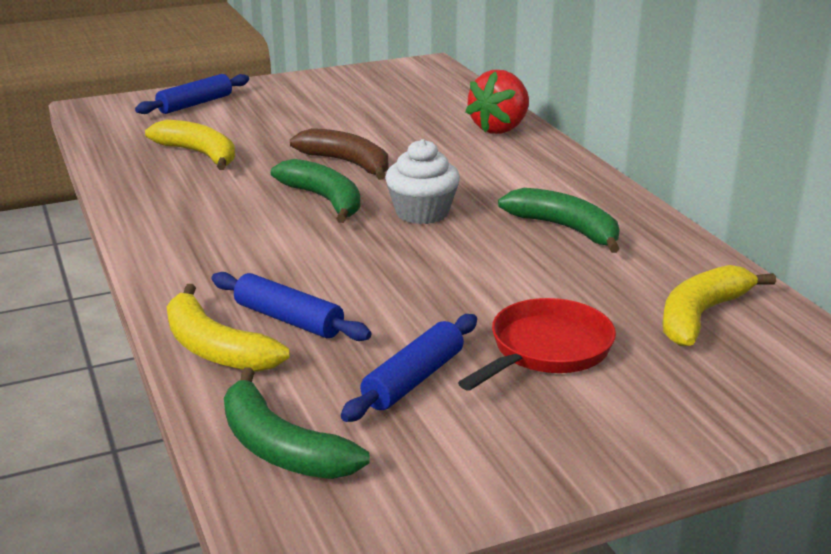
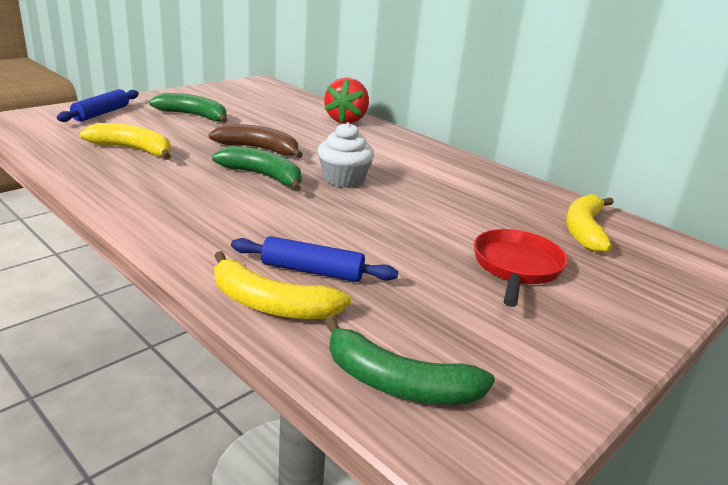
camera: 25 degrees left, 0 degrees up
(413, 379) = (448, 305): blue rolling pin -> none
(565, 229) = (449, 182): green banana -> green banana (194, 116)

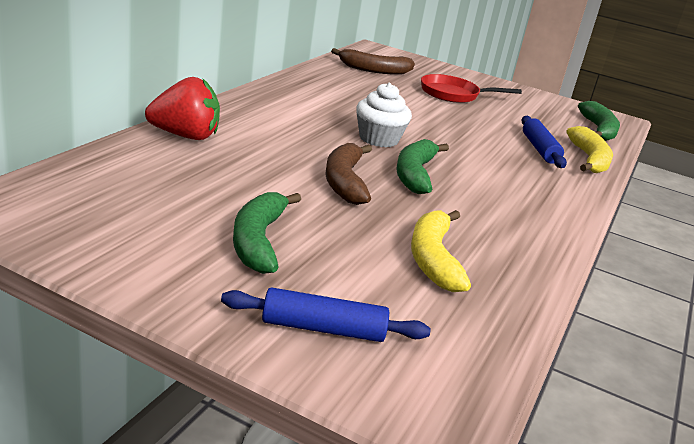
camera: 110 degrees left, 0 degrees up
(584, 230) = (374, 70): yellow banana -> brown banana

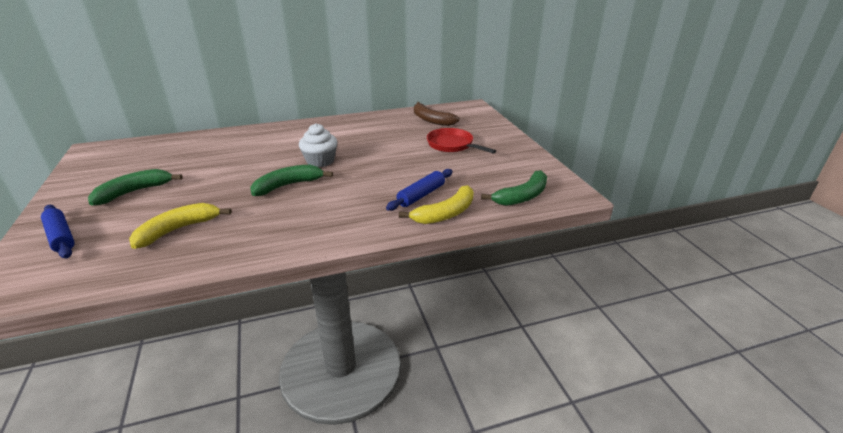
camera: 50 degrees right, 5 degrees up
(185, 136) = (226, 137): red strawberry -> none
(344, 182) = (240, 178): brown banana -> none

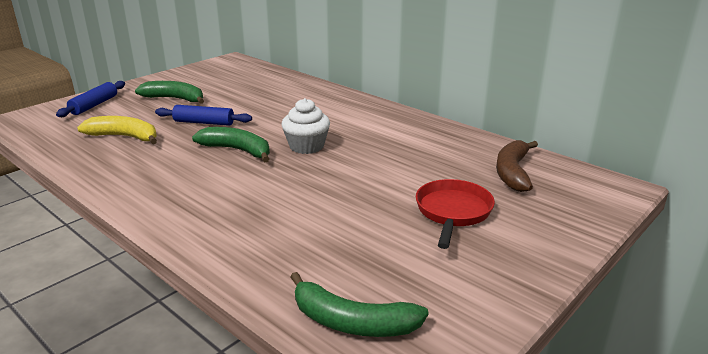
camera: 60 degrees right, 5 degrees down
(421, 195) = (281, 233): blue rolling pin -> blue rolling pin (204, 122)
(445, 213) = (247, 265): yellow banana -> none

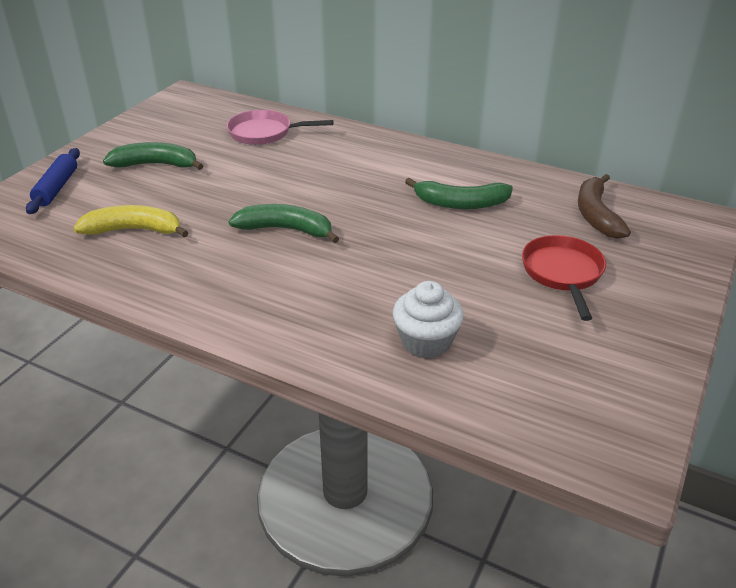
camera: 15 degrees left, 10 degrees up
(204, 122) = (218, 196): blue rolling pin -> none
(270, 88) = (264, 133): none -> pink pan
(306, 146) = (361, 212): white cupcake -> white cupcake (426, 341)
(352, 322) = (536, 414): green banana -> green banana (460, 203)

